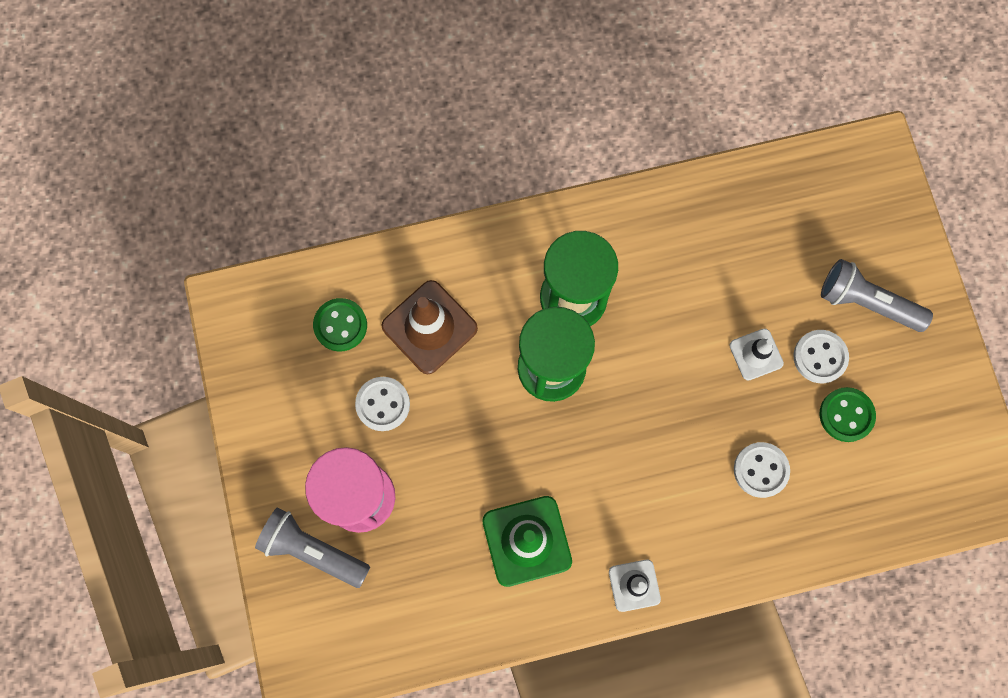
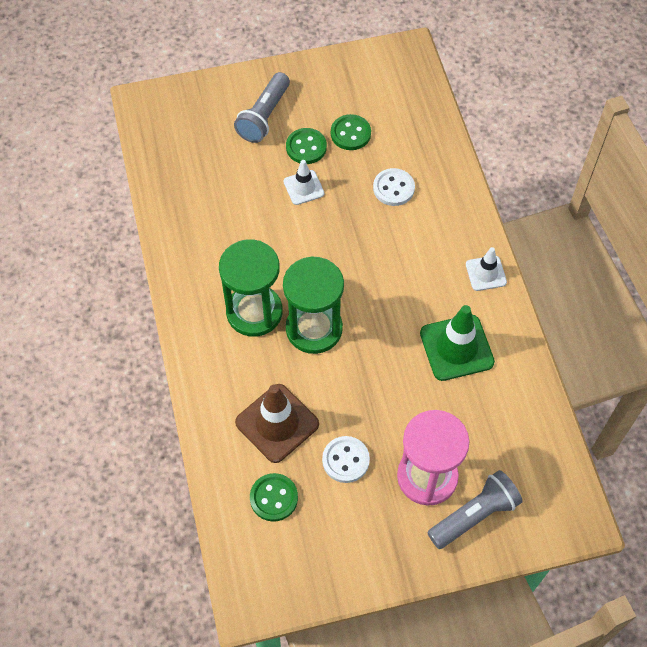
camera: 90 degrees left, 15 degrees down
(312, 550) = (475, 515): grey flashlight -> grey flashlight turned 150 degrees counterclockwise
(820, 357) = (306, 147): white button -> green button

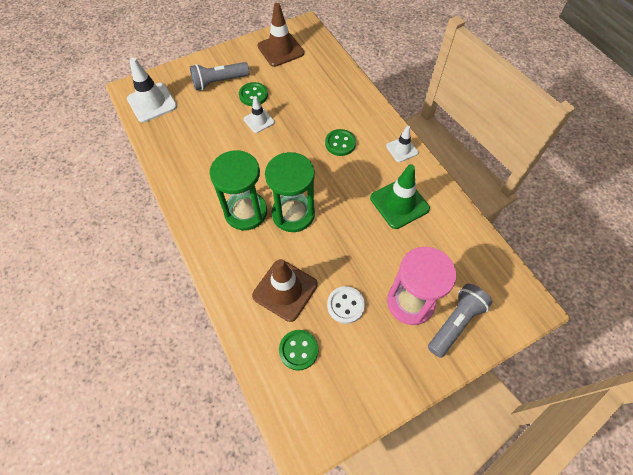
camera: 15 degrees left, 0 degrees up
(167, 129) = (152, 103): none -> white traffic cone
(264, 116) = (219, 82): grey flashlight -> grey flashlight turned 60 degrees clockwise
(350, 133) = (281, 81): green button -> green button (340, 143)
(363, 83) = (280, 50): none -> brown traffic cone
(393, 188) = (321, 109): white button -> none

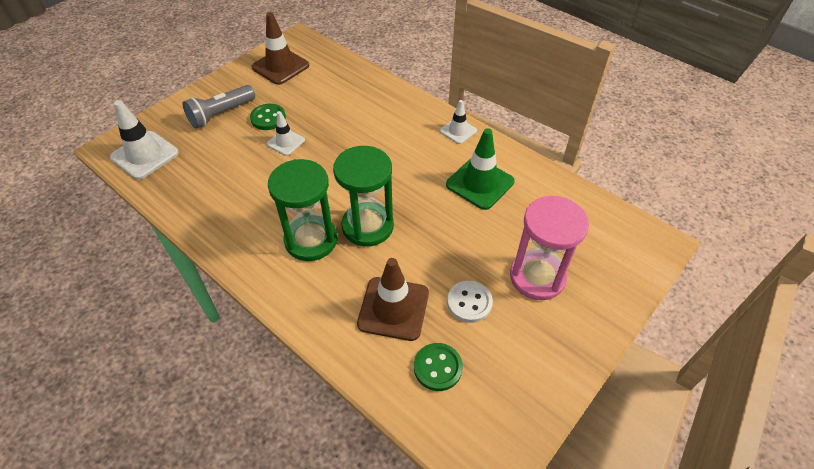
camera: 20 degrees left, 10 degrees down
(340, 143) = (389, 142): green button -> none
(455, 322) = (593, 282): grey flashlight -> none

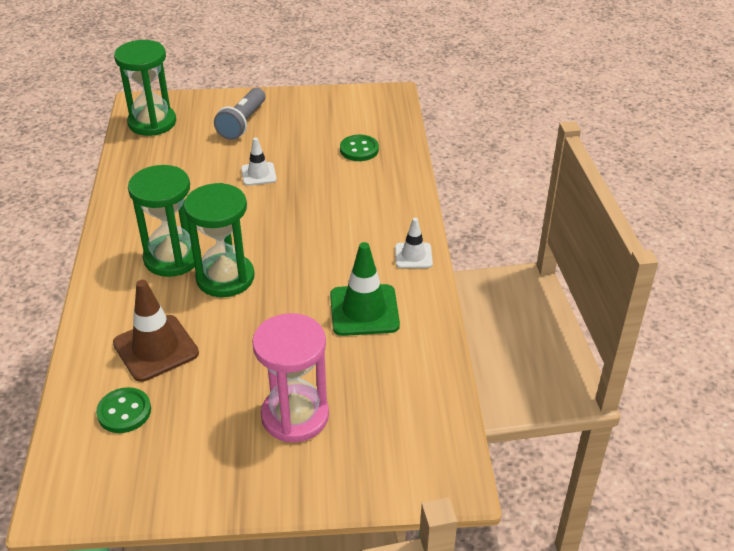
camera: 45 degrees right, 10 degrees down
(145, 155) = (152, 123): white traffic cone -> green hourglass
(220, 114) = (242, 123): grey flashlight -> grey flashlight turned 75 degrees counterclockwise
(268, 118) = (272, 147): green button -> green button (359, 149)
(280, 66) = (341, 111): brown traffic cone -> none
(469, 302) = (213, 389): white button -> none

